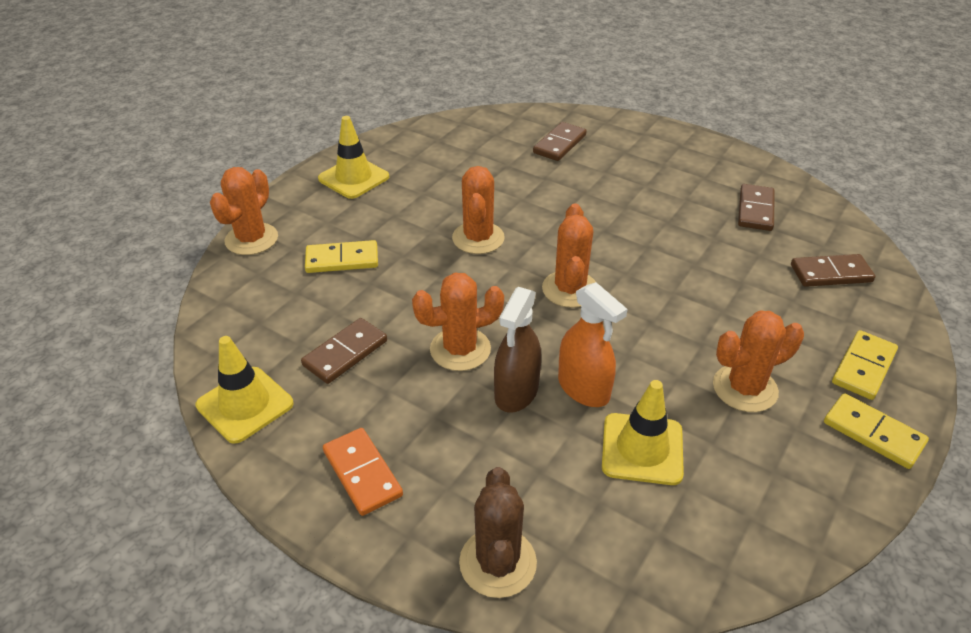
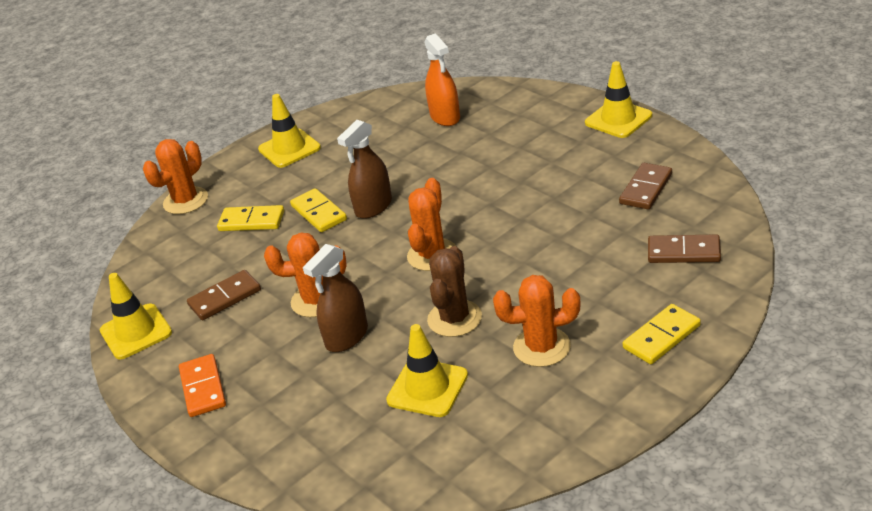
camera: 20 degrees right, 5 degrees down
(478, 238) = (373, 207): orange cactus -> brown spray bottle
(498, 562) = (275, 458): brown cactus -> brown cactus (454, 318)
(559, 144) = (490, 119): brown domino -> none
(583, 388) = (403, 338): orange spray bottle -> orange spray bottle (445, 117)
(689, 142) = (618, 119): none -> yellow traffic cone
(873, 433) = (635, 391): yellow domino -> yellow domino (319, 213)

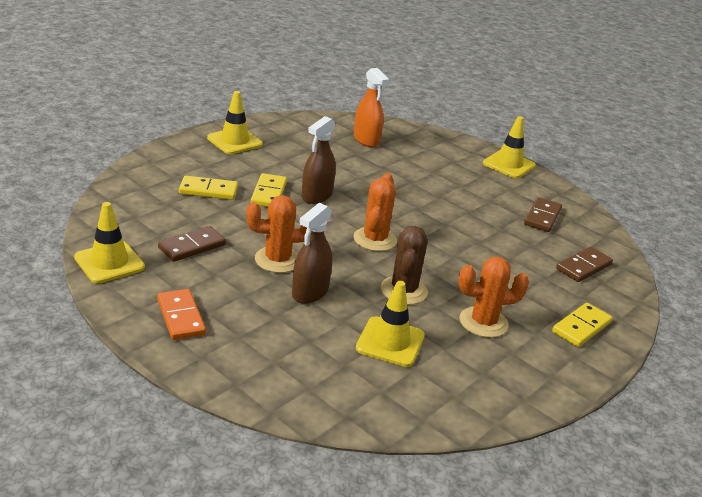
camera: 15 degrees left, 5 degrees down
(185, 201) = (145, 166): orange cactus -> none
(319, 213) = (269, 193): yellow domino -> yellow domino turned 45 degrees clockwise
(683, 252) = (583, 267): brown domino -> brown domino turned 45 degrees counterclockwise

